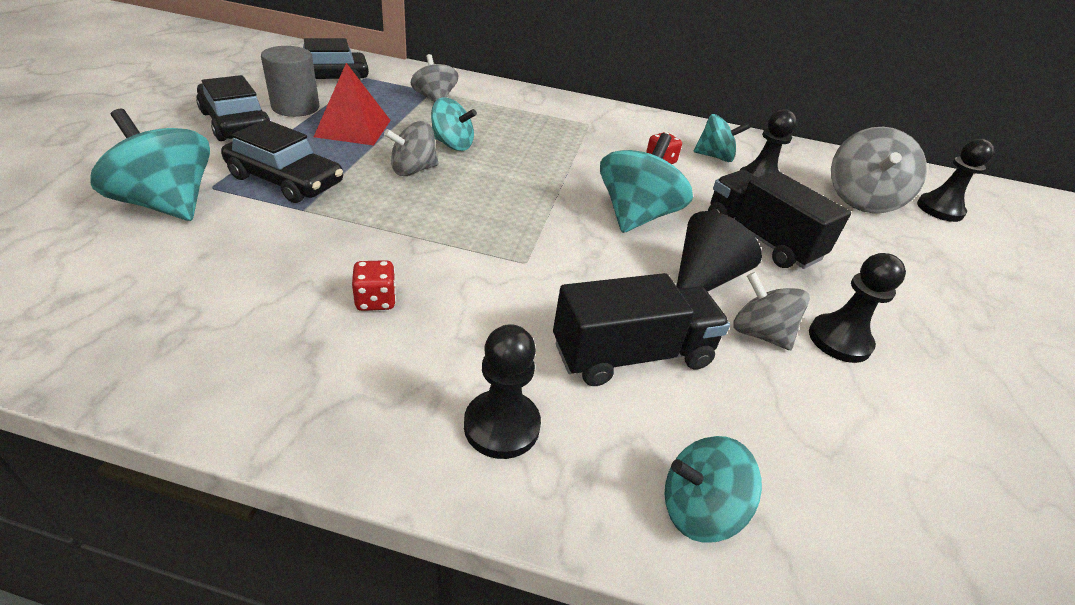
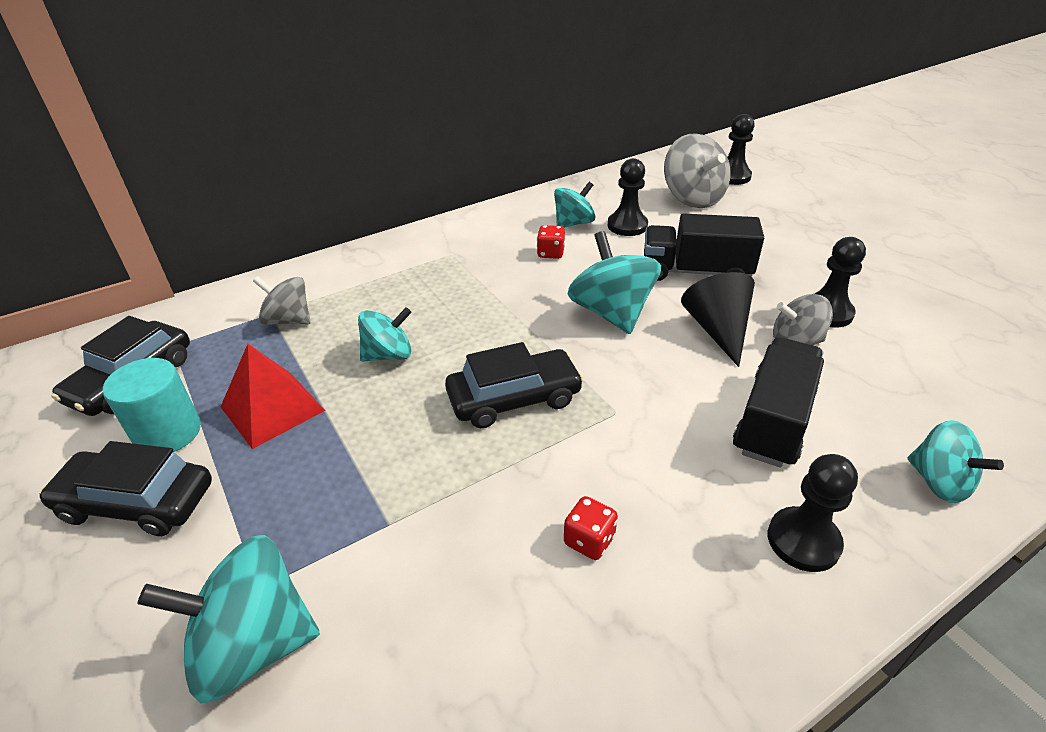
camera: 40 degrees left, 0 degrees up
(285, 180) = (316, 513): black car -> black car (514, 398)
(295, 107) = (168, 433): grey cylinder -> turquoise cylinder
(413, 170) = (403, 405): grey spinning top -> none
(698, 509) = (939, 482): turquoise spinning top -> turquoise spinning top turned 75 degrees counterclockwise

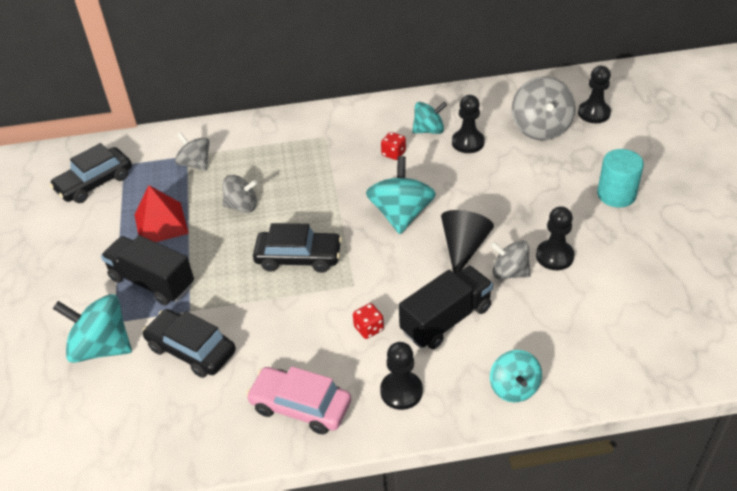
camera: 25 degrees right, 5 degrees up
(137, 502) = (75, 259): black car -> black car (191, 350)
(168, 433) = (102, 223): turquoise cylinder -> turquoise cylinder (616, 195)
(388, 355) = (242, 206): turquoise spinning top -> grey spinning top
(589, 540) = (286, 352): red dice -> red dice (369, 328)
(676, 623) = (300, 406): none -> pink car
(695, 272) = (487, 197): black truck -> black truck (152, 282)

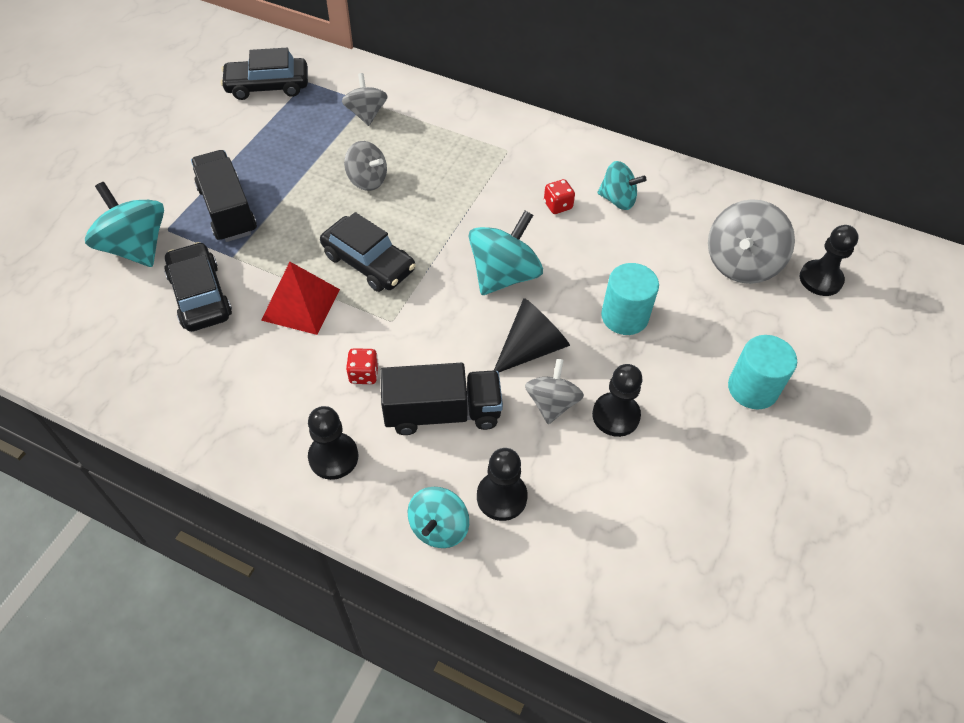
camera: 30 degrees right, 10 degrees up
(161, 224) = (284, 157): red pyramid -> red pyramid (301, 304)
(300, 406) = (236, 410): pink car -> none
(468, 142) = (645, 235): black pawn -> black pawn (501, 497)
(502, 196) = (624, 316): none -> turquoise cylinder
(509, 272) = (552, 403): grey spinning top -> grey spinning top turned 45 degrees clockwise

